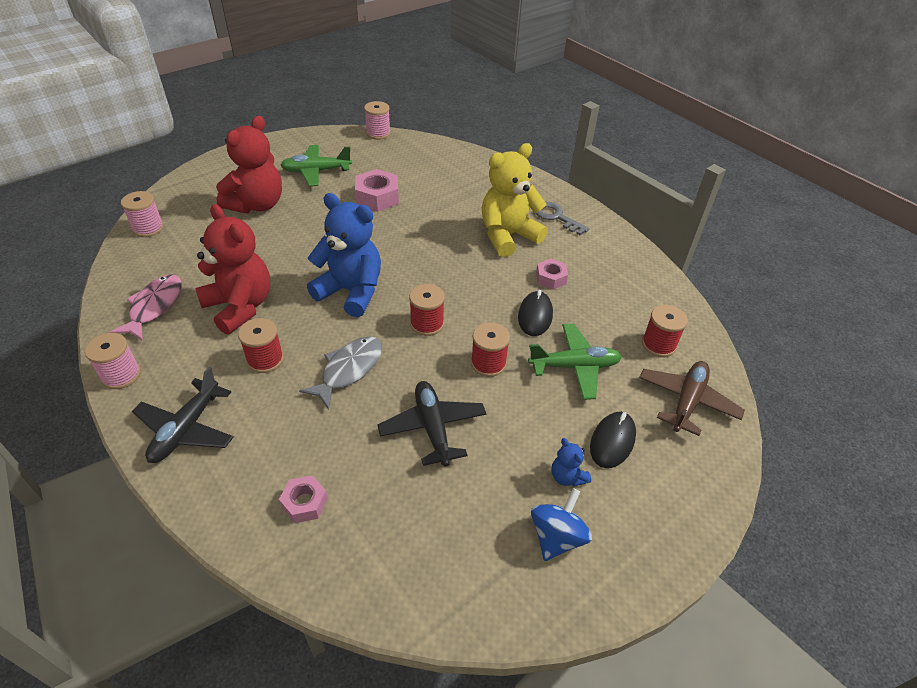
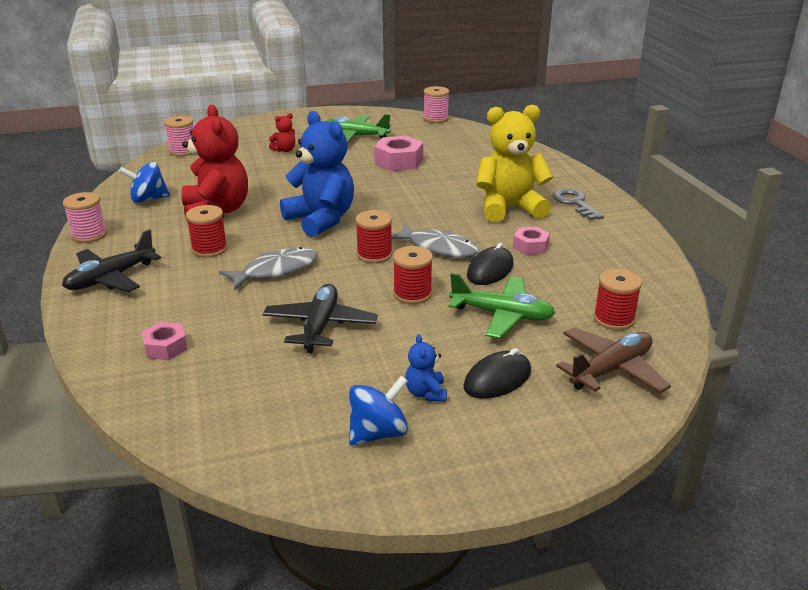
camera: 25 degrees right, 15 degrees down
(154, 306) = (148, 199): pink fish -> blue spinning top
(257, 205) = (284, 150): red teddy bear -> red teddy bear, size x0.43
(477, 300) = (439, 248): none -> grey fish

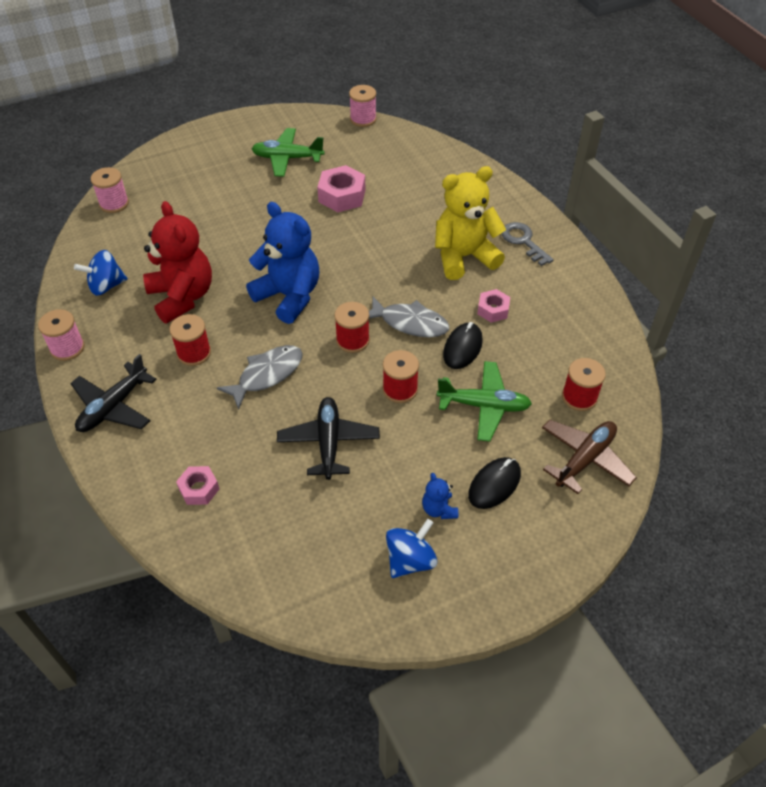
camera: 10 degrees left, 20 degrees up
(284, 150) = (220, 190): red teddy bear -> none

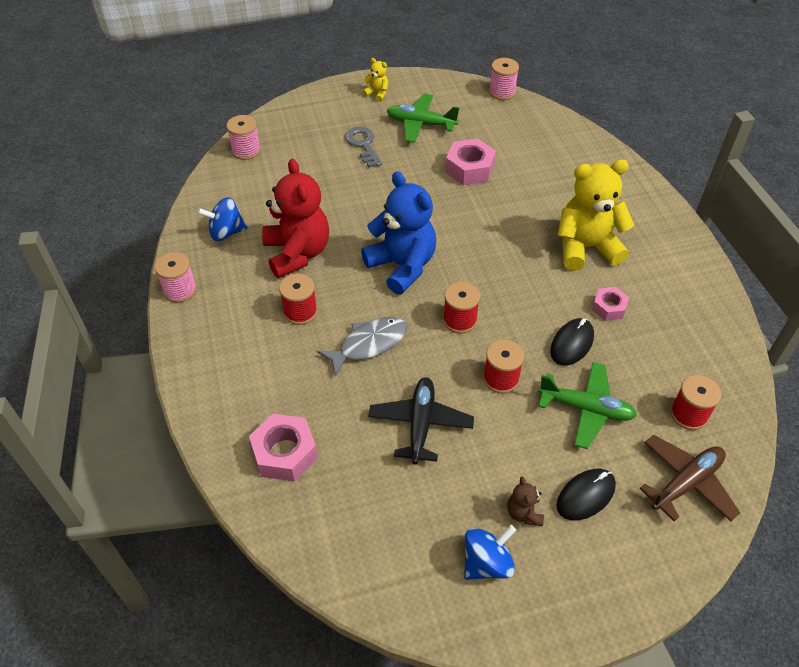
camera: 10 degrees right, 0 degrees up
(114, 406) = (215, 356): black plane -> none
(199, 489) = (284, 453): pink nut -> pink nut, size x1.64
(239, 133) = (377, 94): none -> yellow teddy bear
(410, 323) = (520, 310): grey fish -> none
(439, 509) = (524, 513): blue teddy bear -> brown teddy bear
(523, 241) = (650, 239): grey key -> grey key (363, 145)

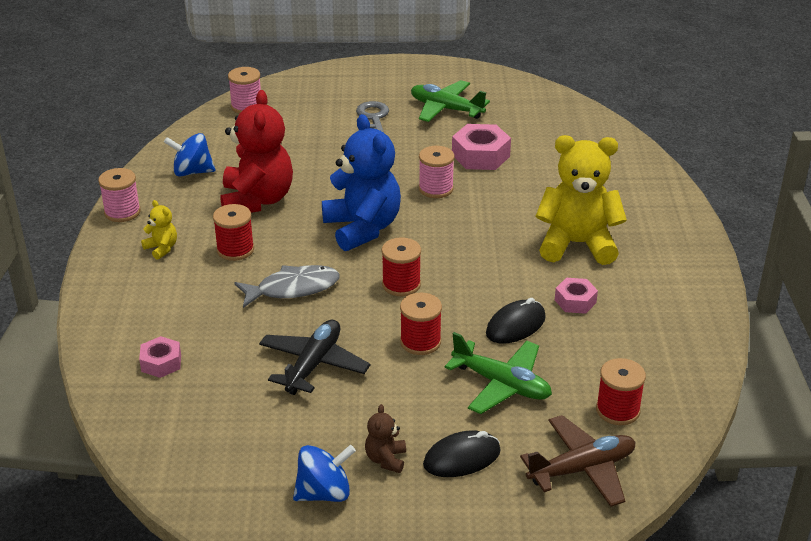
camera: 15 degrees right, 15 degrees down
(284, 453) = (161, 363): pink nut -> pink nut, size x0.61
(377, 94) = (411, 76): yellow teddy bear -> yellow teddy bear (162, 248)
(502, 92) = (553, 93): pink spool -> pink spool (436, 189)

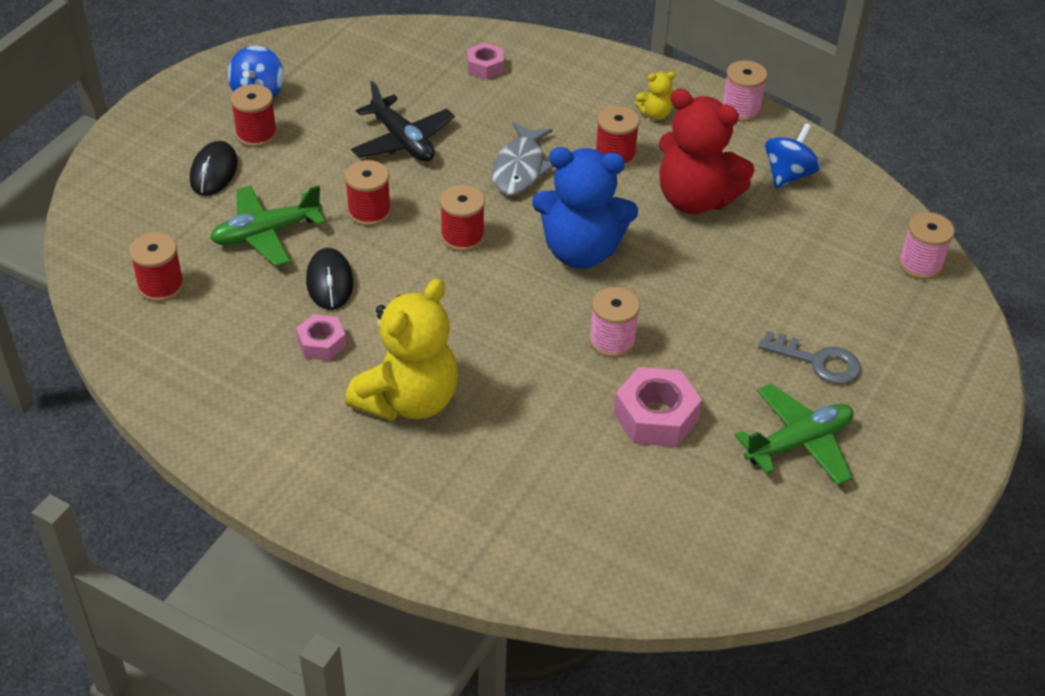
camera: 120 degrees right, 10 degrees up
(386, 459) = (256, 134): brown teddy bear -> red spool
(582, 469) = (129, 228): brown plane -> none

